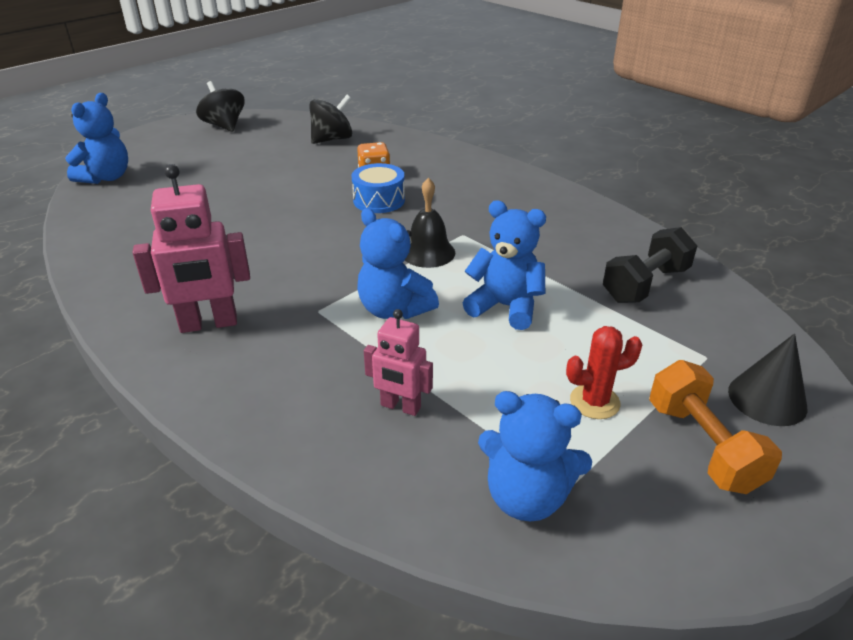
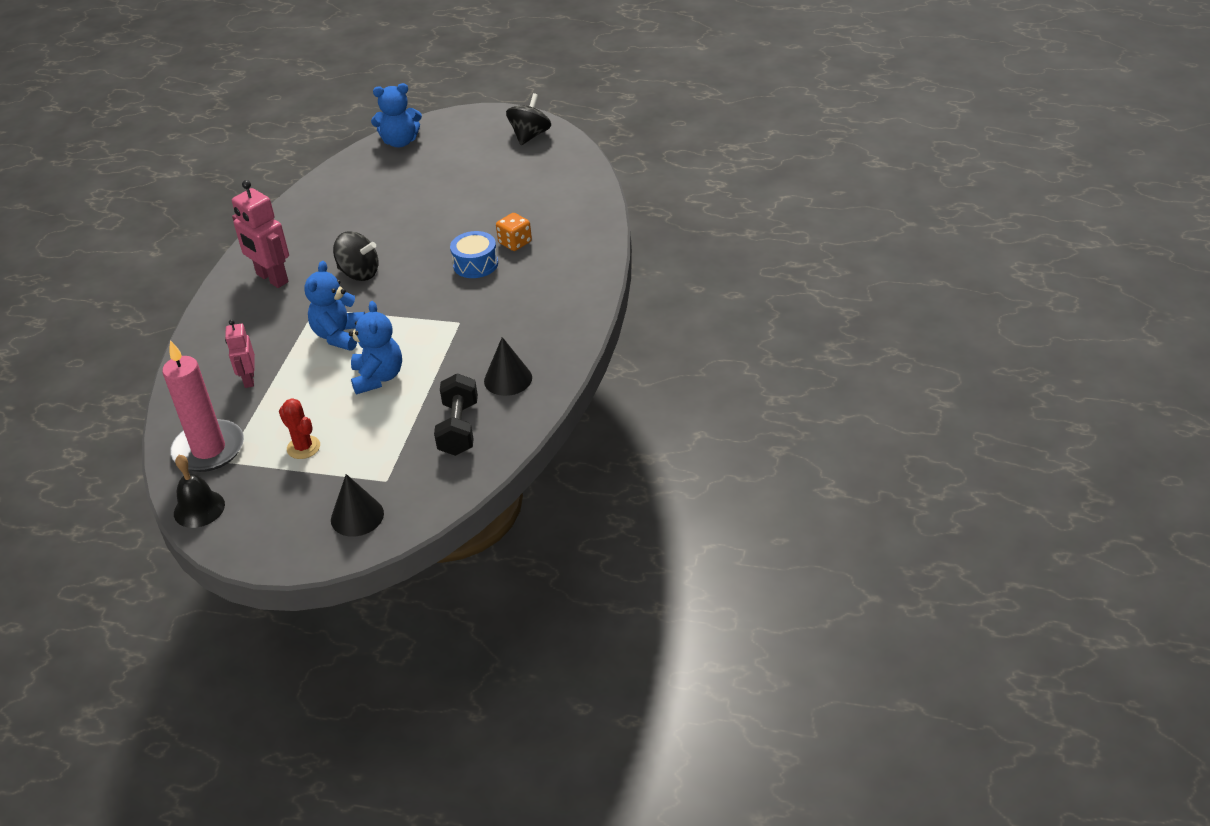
camera: 60 degrees right, 5 degrees up
(332, 139) = (558, 193): black spinning top -> black spinning top (359, 273)
(428, 252) = (420, 318): black bell -> black bell (199, 508)
(526, 497) = (209, 449): blue teddy bear -> pink candle
(586, 236) = (508, 379): none -> black cone
(645, 284) = (459, 428): black dumbbell -> black dumbbell turned 75 degrees clockwise
(702, 446) = (291, 500): orange dumbbell -> none

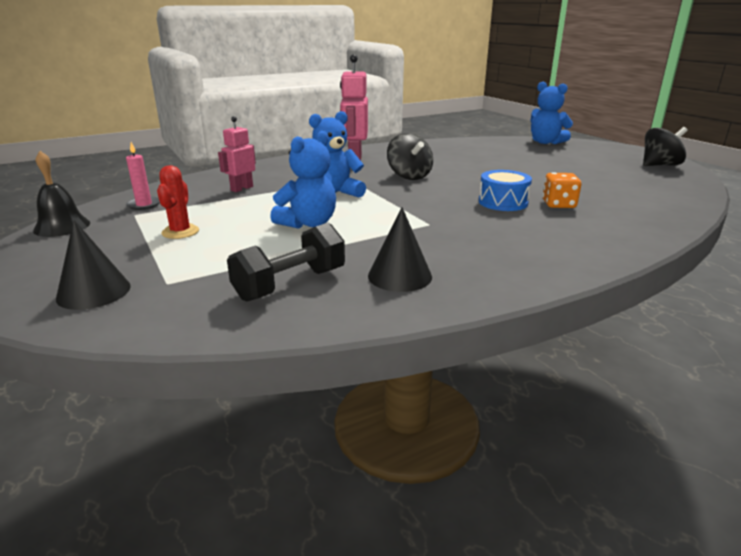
camera: 45 degrees right, 15 degrees down
(209, 449) = (144, 205): pink candle -> pink candle, size x0.47

